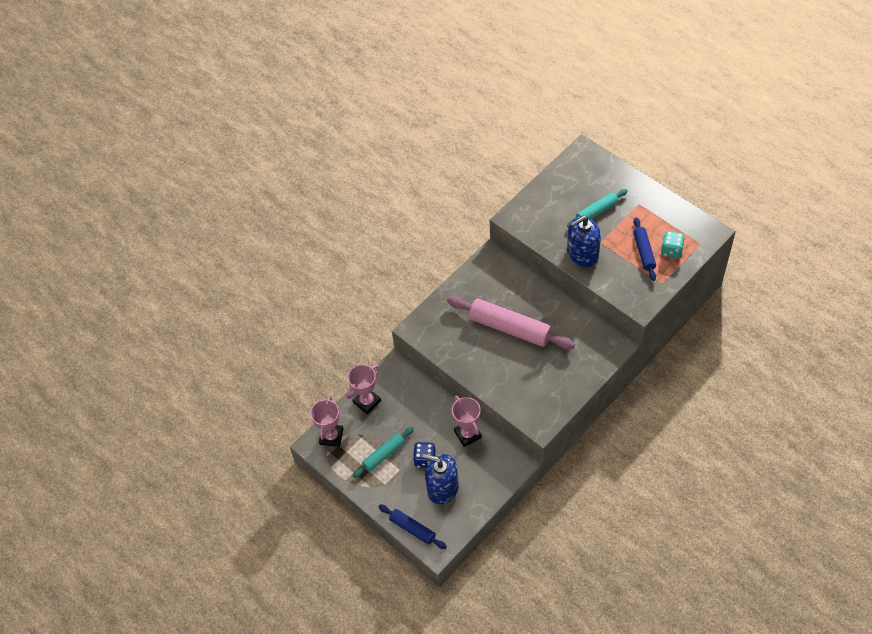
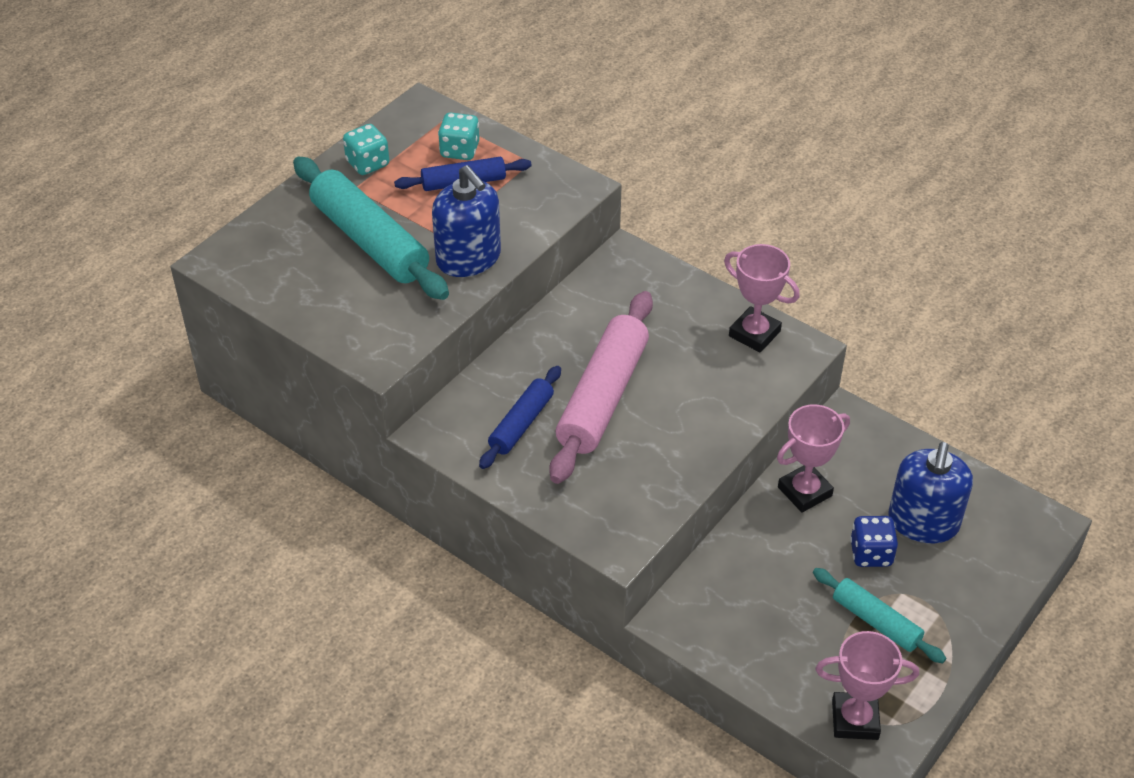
camera: 100 degrees left, 10 degrees down
(367, 402) = (761, 663): pink trophy -> pink trophy (754, 334)
(412, 529) = (1017, 562): blue rolling pin -> blue rolling pin (521, 424)
(597, 211) = (369, 241): turquoise rolling pin -> turquoise rolling pin, size x1.78
(659, 209) = (368, 163): none -> turquoise dice

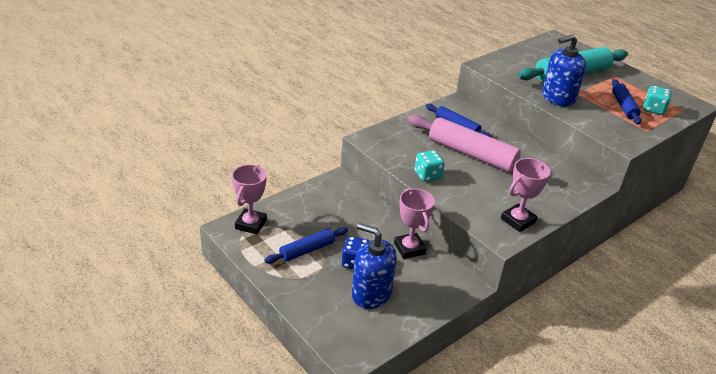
camera: 100 degrees right, 10 degrees down
(368, 163) = (636, 82): turquoise dice -> turquoise dice (427, 175)
(876, 621) = (307, 250): turquoise rolling pin -> blue rolling pin

